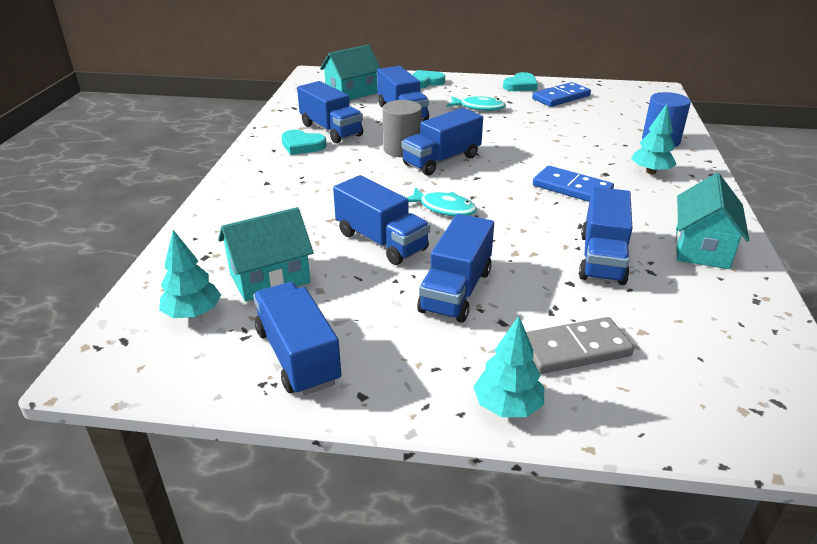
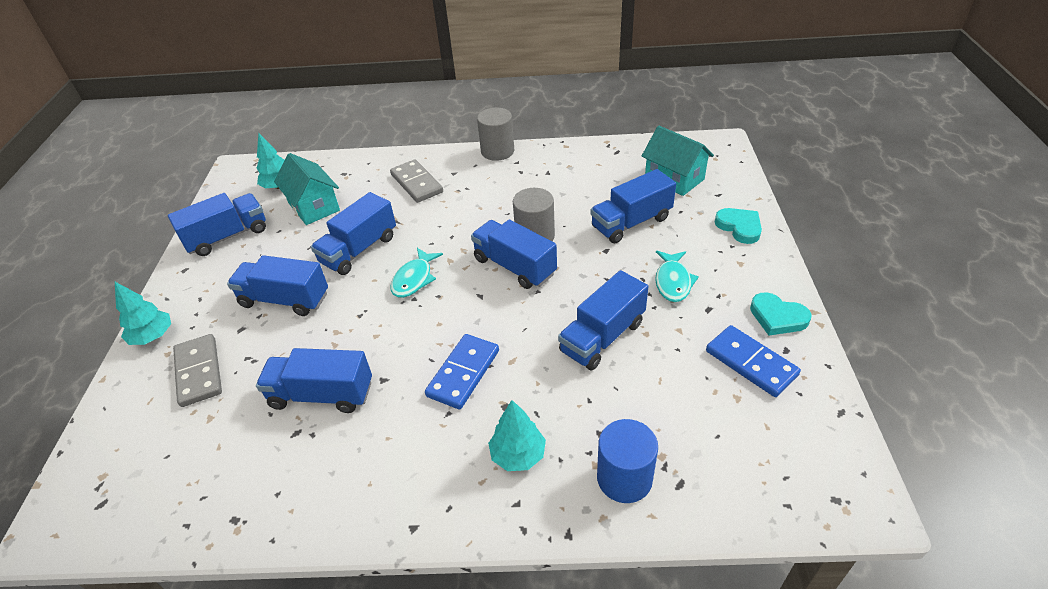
camera: 85 degrees right, 10 degrees up
(244, 157) = (497, 151): none -> grey cylinder
(271, 205) = (416, 183): none -> grey domino
(302, 145) = (529, 175): turquoise heart -> none
(331, 130) = (569, 184): blue truck -> blue truck (602, 337)
(701, 248) = (333, 485): turquoise house -> none

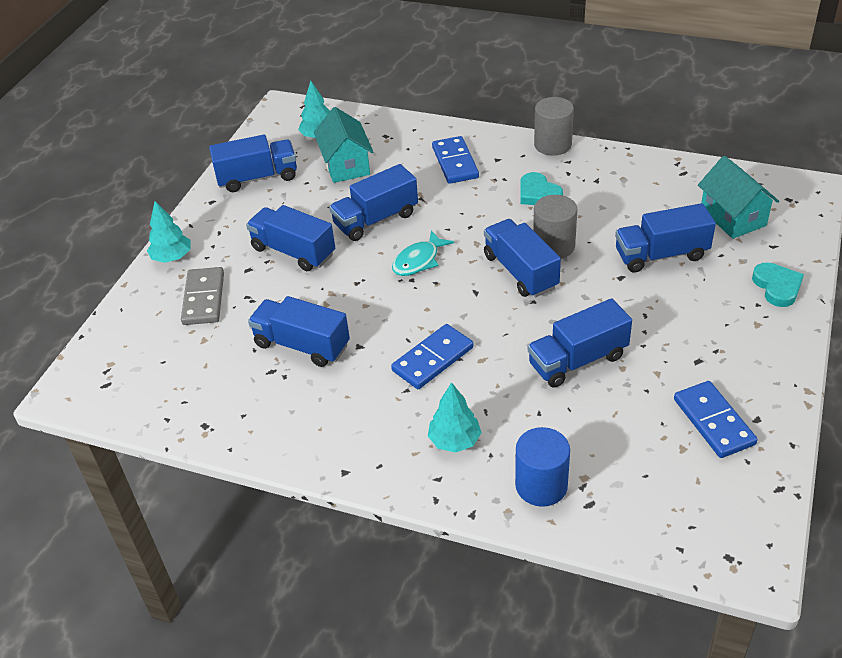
camera: 20 degrees right, 0 degrees up
(416, 183) = (455, 162): grey domino -> blue domino
(673, 281) = (675, 325): turquoise fish -> none
(777, 317) = (766, 386): turquoise heart -> turquoise heart (538, 194)

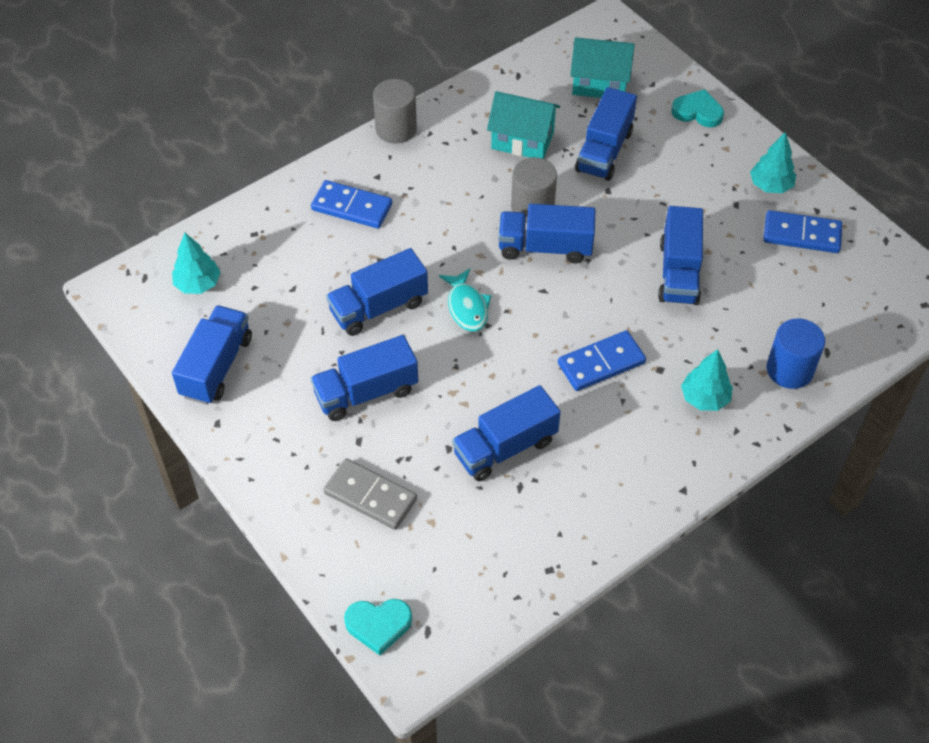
camera: 60 degrees left, 10 degrees up
(172, 257) = (279, 496): turquoise tree -> turquoise tree (770, 186)
(346, 165) = (270, 287): turquoise house -> turquoise house (522, 140)
(376, 219) = (378, 307): blue truck -> blue truck turned 60 degrees clockwise
(433, 359) = (601, 363): blue domino -> blue domino turned 75 degrees clockwise
(538, 194) = (454, 177): turquoise heart -> turquoise heart (378, 625)

